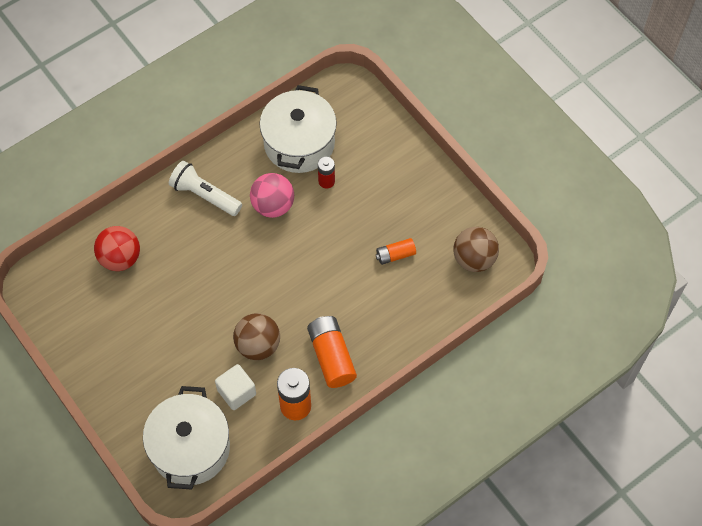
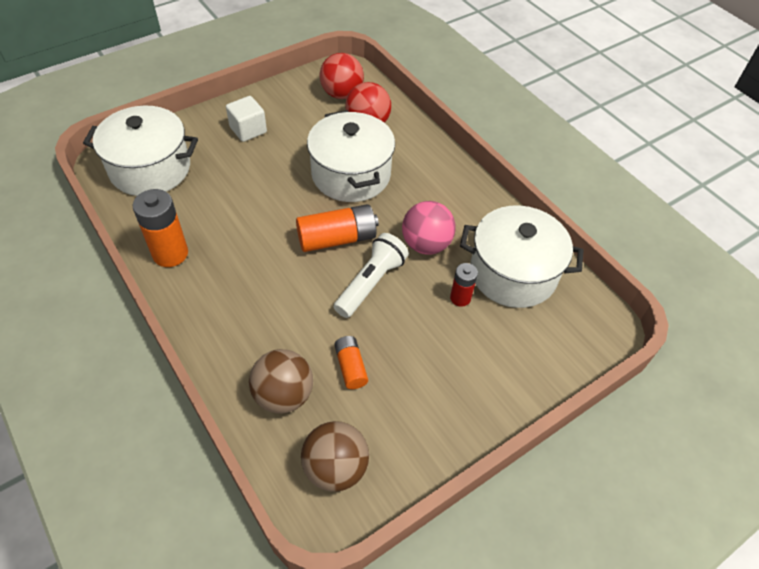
camera: 90 degrees right, 10 degrees down
(74, 285) = (341, 94): none -> red ball
(192, 268) = (351, 174): none -> white pot
(205, 195) = (439, 187): white flashlight -> white flashlight (371, 283)
(236, 392) = (200, 205): white cube -> white cube (248, 130)
(258, 345) = (251, 224): brown ball -> brown ball (283, 395)
(331, 356) = (222, 290): orange battery -> orange battery (337, 238)

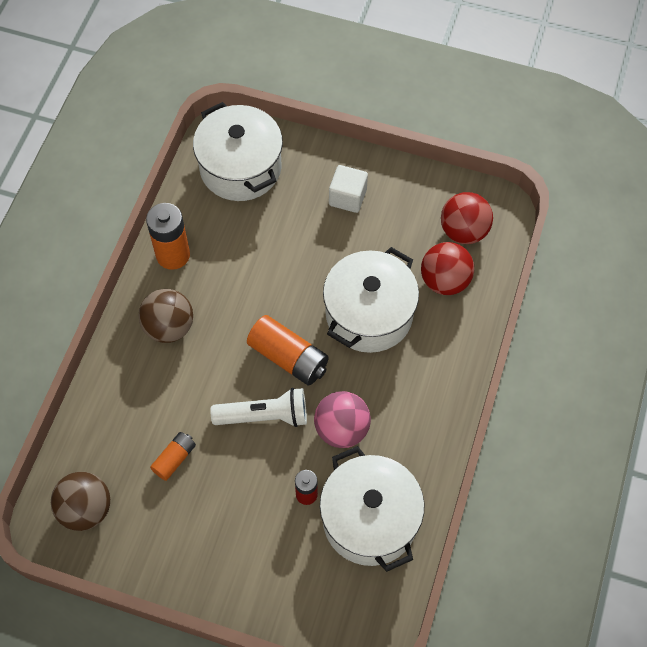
camera: 55 degrees right, 10 degrees up
(283, 395) = (116, 431): brown ball -> brown ball (169, 327)

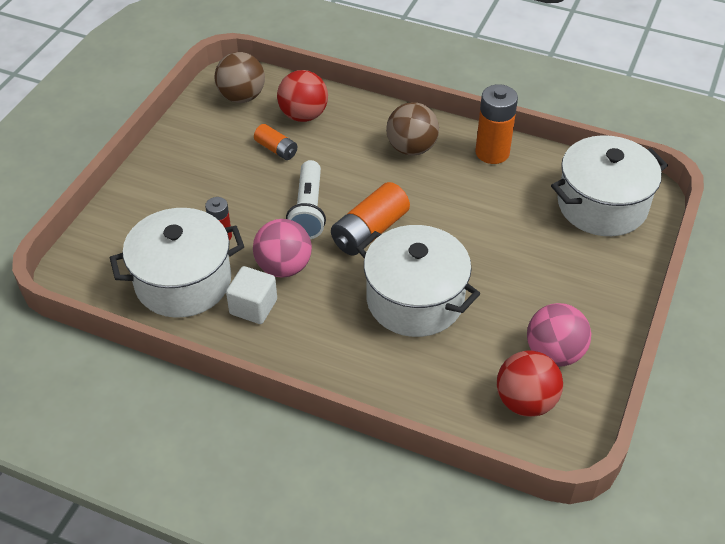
camera: 95 degrees right, 15 degrees down
(347, 197) = (569, 293): white cube -> white cube (253, 307)
(413, 210) = (554, 353): none -> pink ball
(445, 281) = (455, 374): red ball -> red ball (303, 115)

